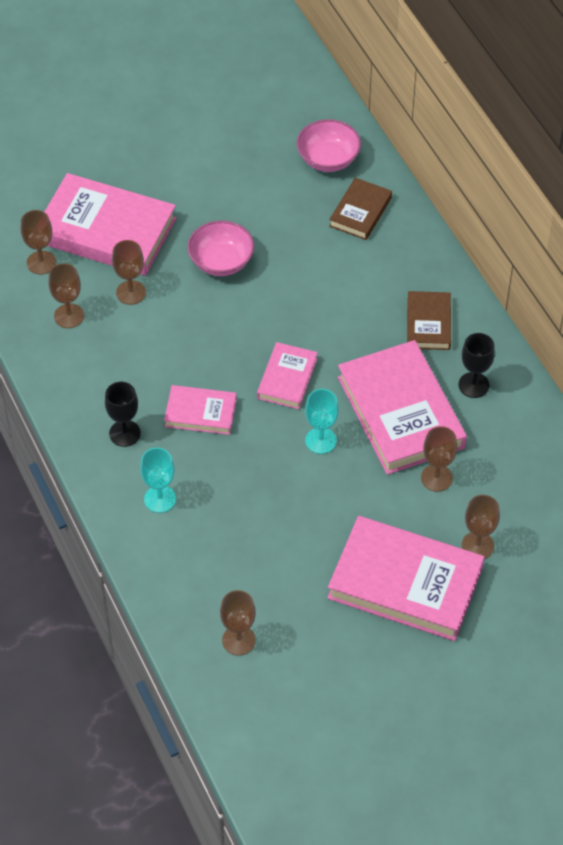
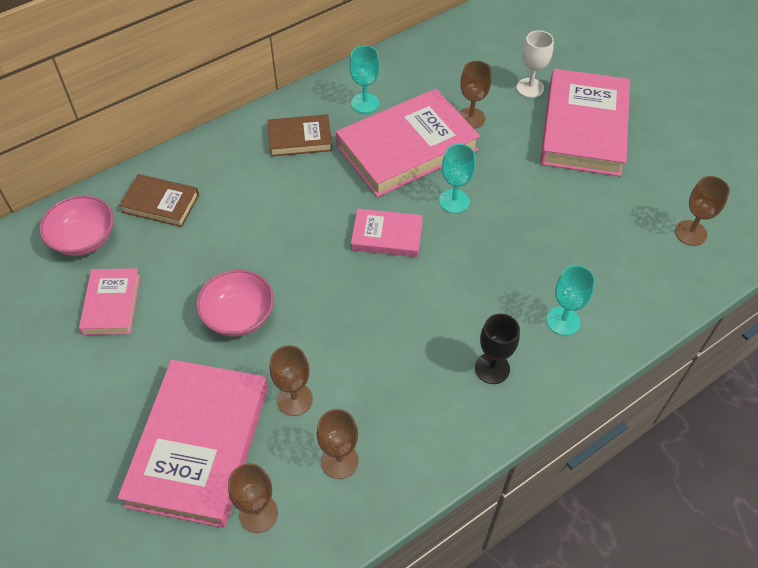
camera: 100 degrees left, 0 degrees up
(200, 413) = (447, 303): pink book -> pink book (112, 304)
(473, 385) = (365, 103): black goblet -> turquoise goblet
(477, 545) = (530, 88): brown goblet -> white goblet

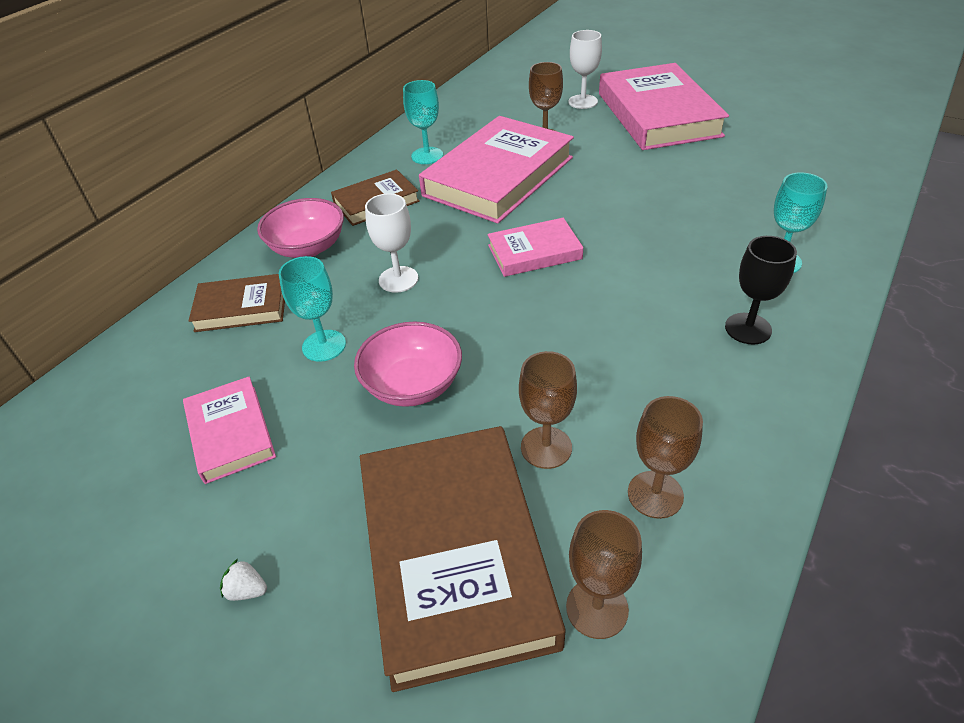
camera: 20 degrees left, 10 degrees down
(77, 415) = (247, 590): none -> white strawberry
(84, 239) = (154, 376): pink bowl -> pink bowl (308, 247)
(199, 445) = (455, 555): pink book -> brown book
(276, 222) = (398, 279): none -> white goblet
(454, 201) = (582, 202): turquoise goblet -> turquoise goblet (324, 345)
(690, 233) = (827, 157): brown goblet -> none

